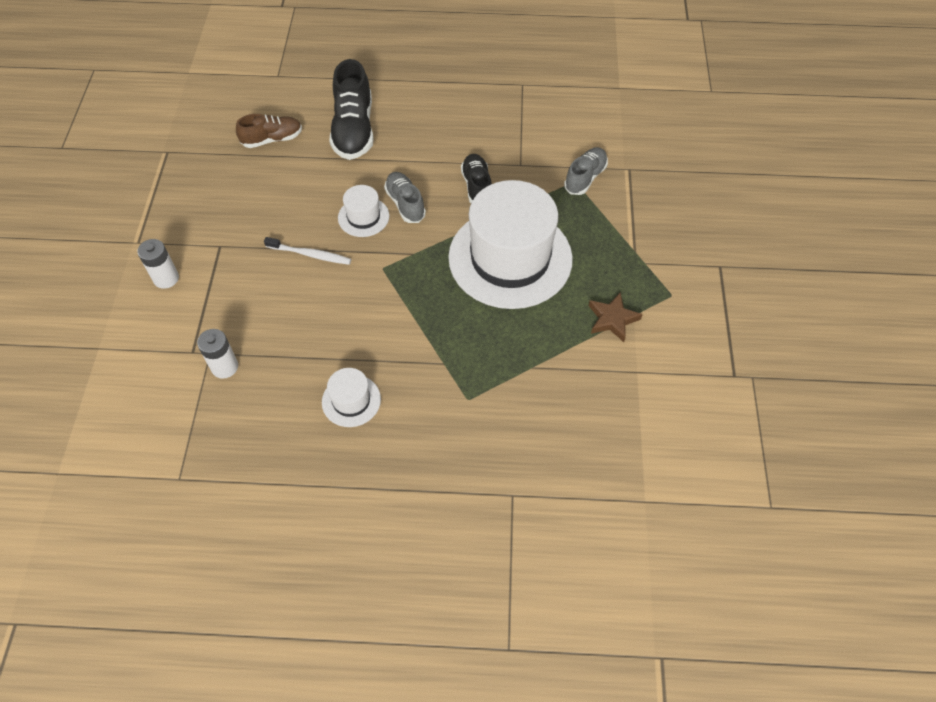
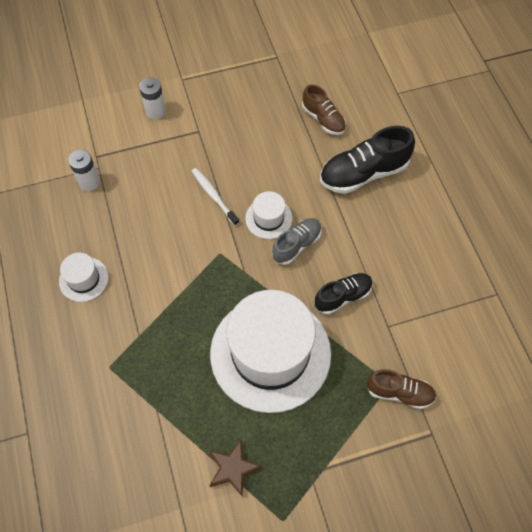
camera: 70 degrees right, 5 degrees up
(310, 254) = (213, 195): white toothbrush -> white toothbrush turned 150 degrees clockwise
(585, 178) = (399, 392): grey shoe -> brown shoe

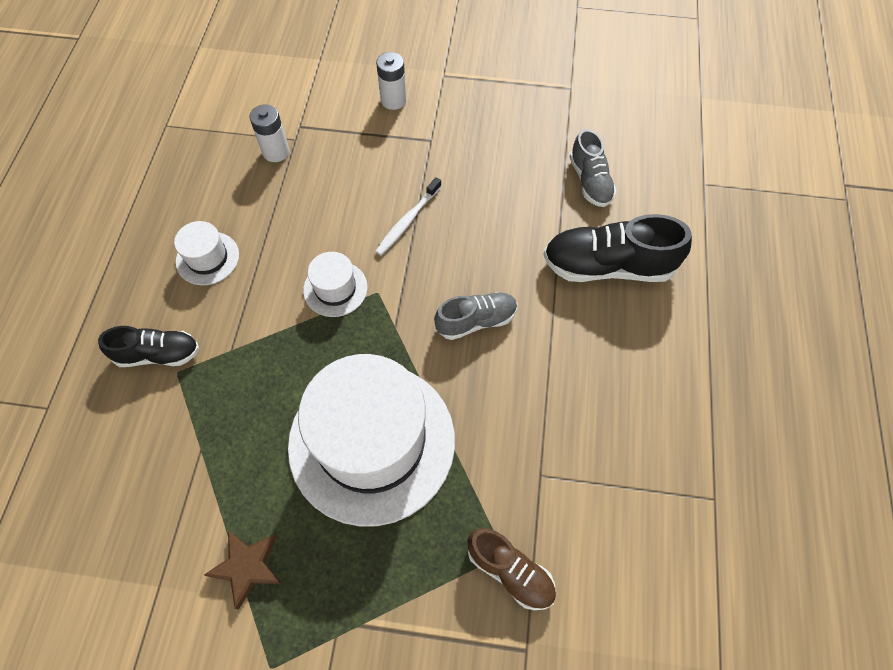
camera: 25 degrees right, 0 degrees up
(213, 195) = (407, 221): white toothbrush -> white toothbrush turned 135 degrees counterclockwise
(268, 218) = (459, 274): white hat -> white hat (335, 288)
(323, 119) = (590, 181): brown shoe -> grey shoe
(343, 296) = (500, 410): black shoe -> black shoe (158, 354)

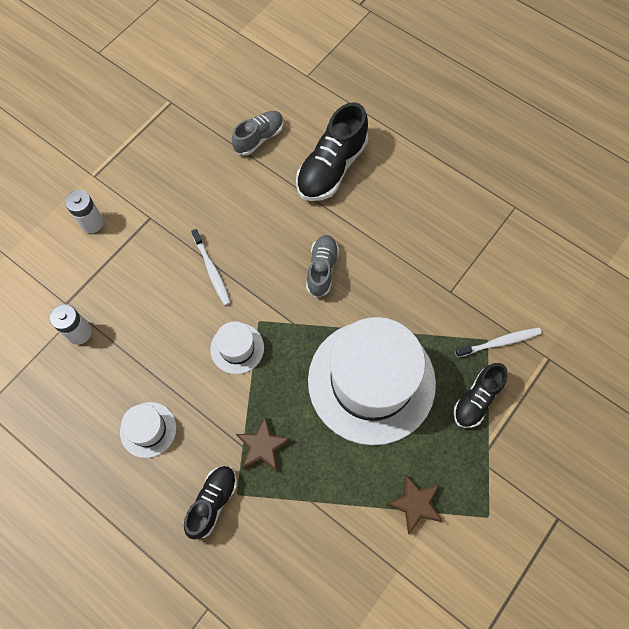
camera: 60 degrees left, 5 degrees up
(239, 369) = (262, 446): none -> brown star
(416, 578) = (476, 399): none -> black shoe
(510, 571) = (500, 342): brown shoe -> white toothbrush
(590, 181) = (259, 138): grey shoe -> grey shoe turned 60 degrees counterclockwise

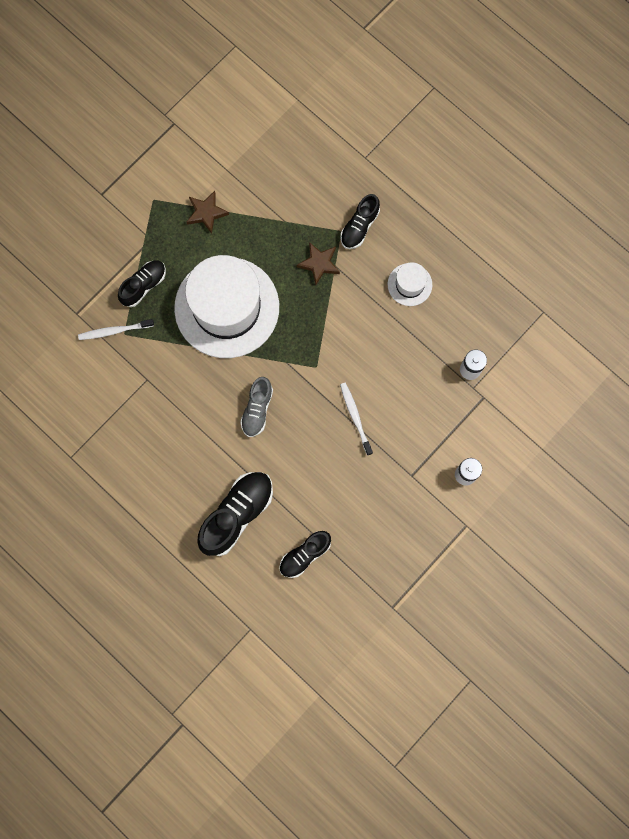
camera: 175 degrees left, 10 degrees up
(237, 348) = (336, 344): white hat -> none
(259, 138) = (305, 555): grey shoe -> black shoe

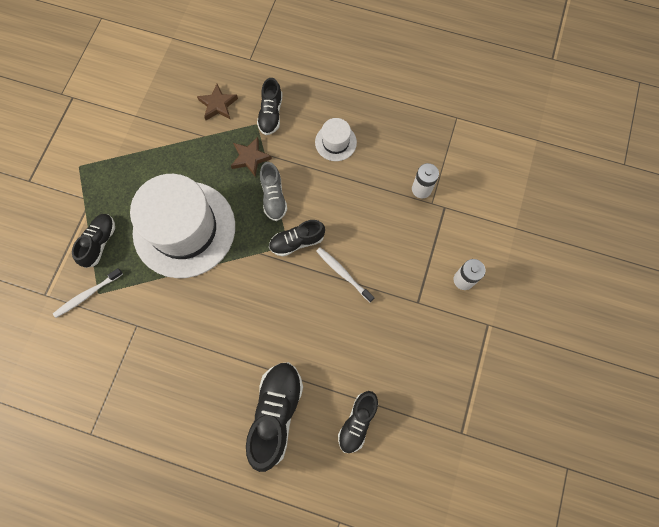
camera: 25 degrees left, 5 degrees down
(206, 213) = (131, 157): brown star -> brown star (218, 105)
(257, 410) = (252, 307): grey shoe -> grey shoe (273, 197)
(326, 367) = (297, 242): none -> black shoe

